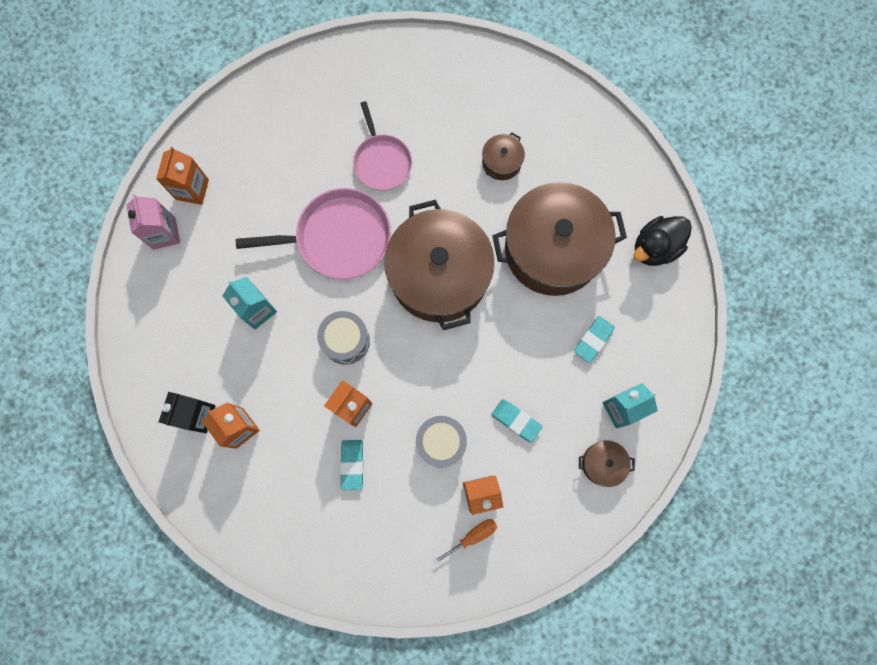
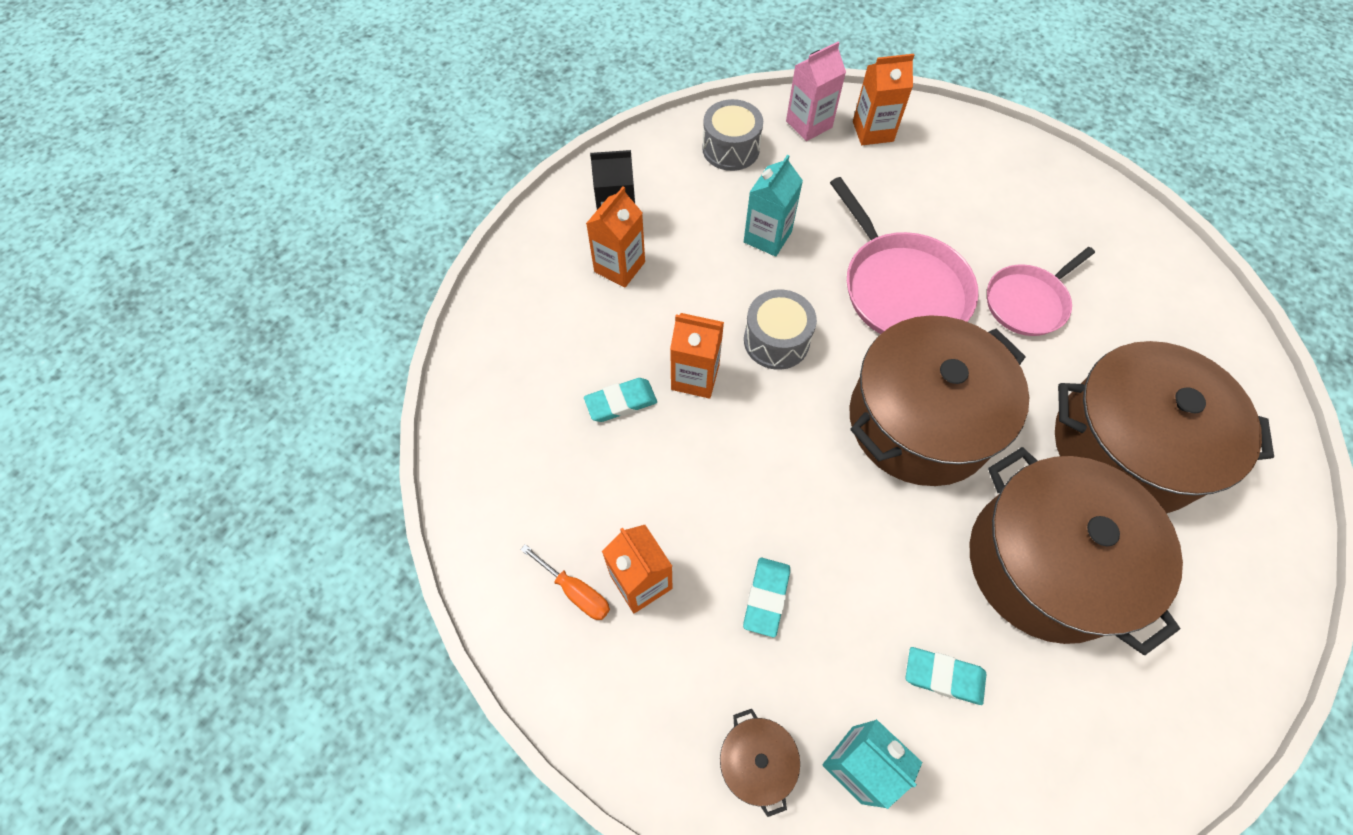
camera: 70 degrees right, 15 degrees down
(441, 442) = (692, 502): grey drum -> grey drum (731, 149)
(501, 162) = (1126, 447): brown pot -> brown pot, size x2.41
(655, 247) = (1148, 732): black duck -> none

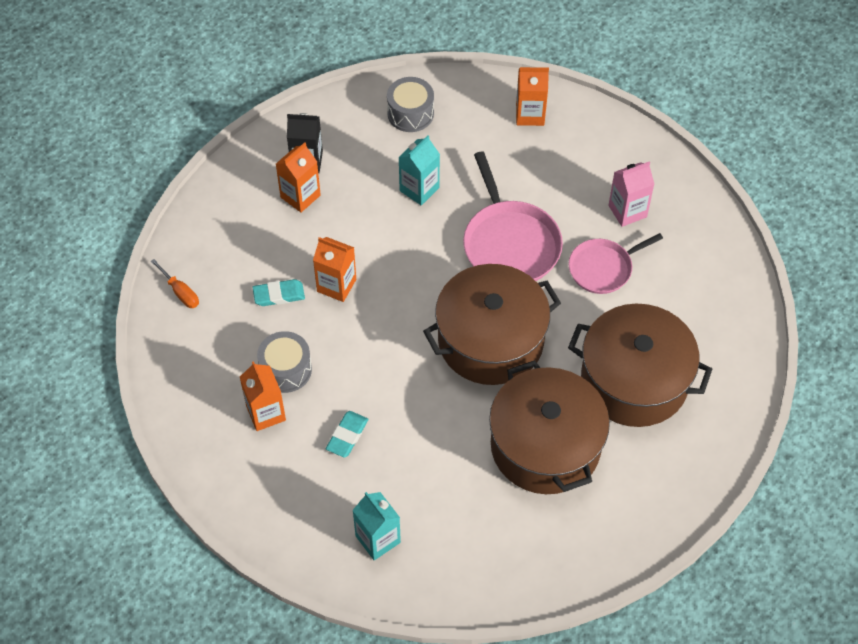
camera: 10 degrees right, 5 degrees down
(575, 591) = (221, 412): orange screwdriver -> orange screwdriver (180, 292)
(756, 761) = (314, 527): brown pot -> none
(776, 340) = (403, 268): grey drum -> grey drum (286, 369)
(809, 124) = (479, 101): pink carton -> pink carton (627, 211)
(943, 676) = (450, 500): turquoise eraser -> none

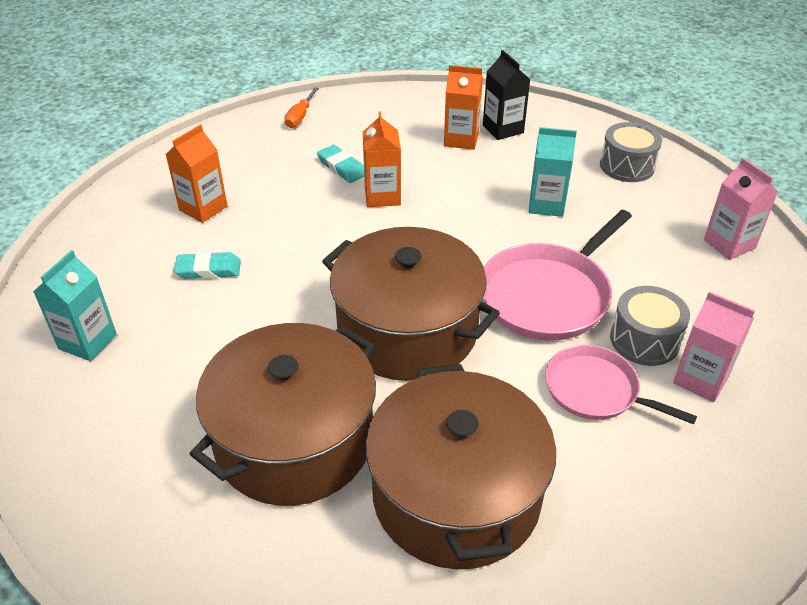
camera: 60 degrees right, 15 degrees down
(286, 369) = (261, 202): grey drum -> grey drum (644, 340)
(530, 114) = (729, 244): orange carton -> pink carton

